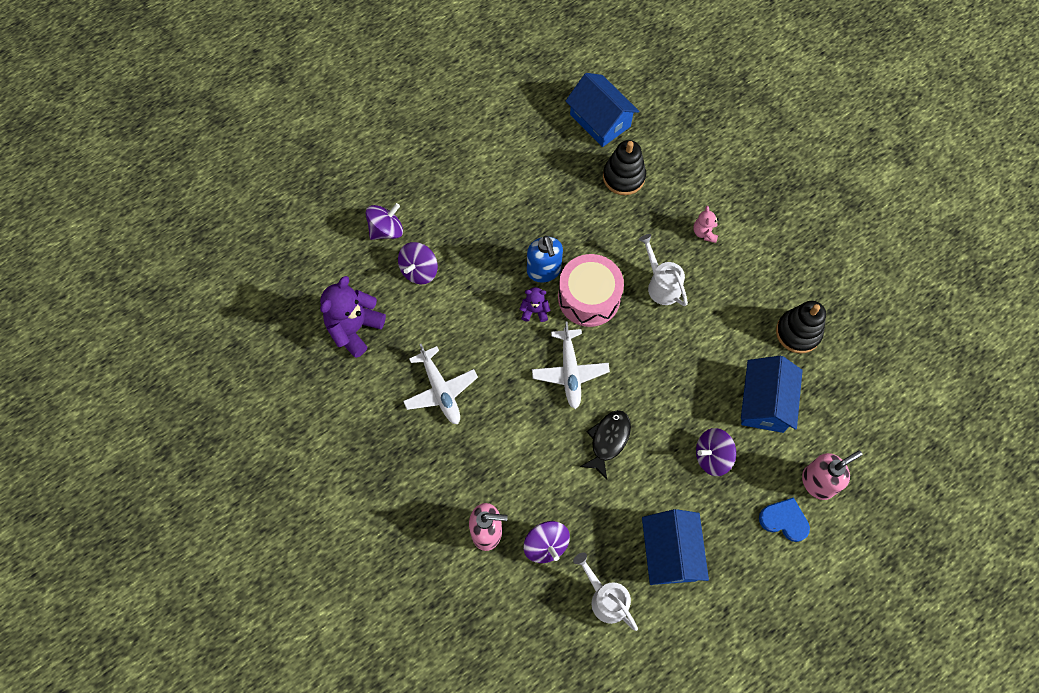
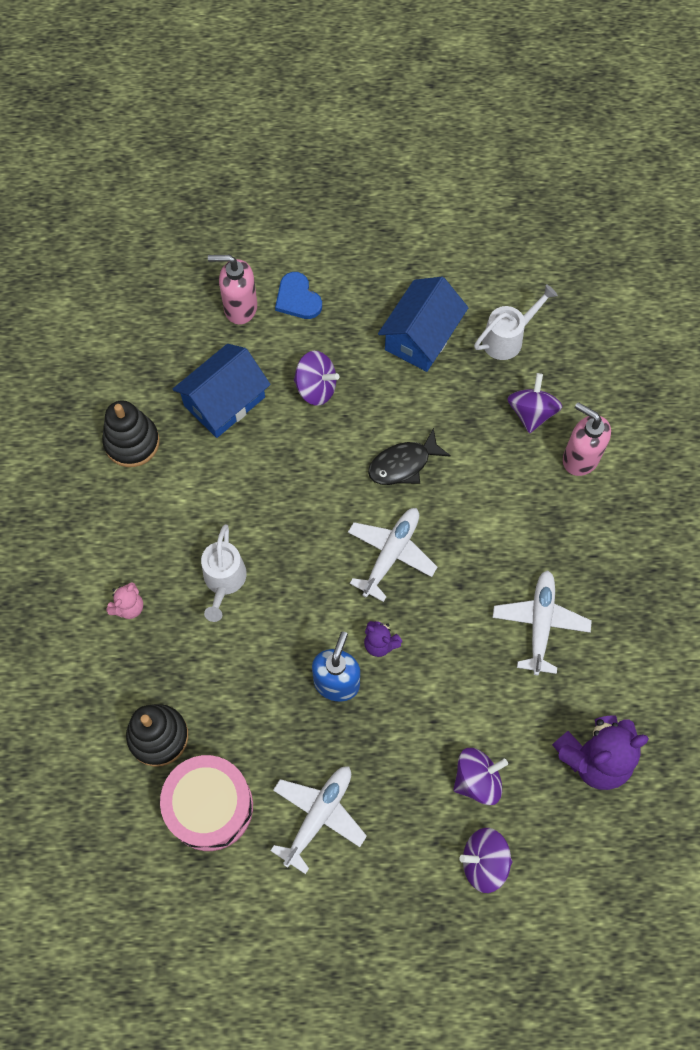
camera: 145 degrees left, 0 degrees up
(499, 194) = (318, 816): none -> white plane
(589, 297) = (311, 619): pink drum -> pink drum (210, 806)
(600, 120) = (123, 833): blue house -> none
(605, 598) = (508, 338): white watering can -> white watering can turned 120 degrees counterclockwise

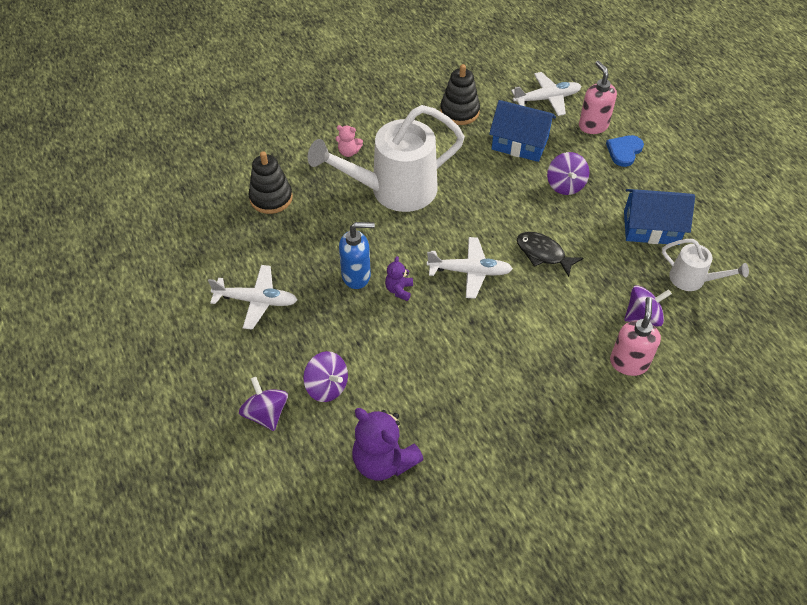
camera: 65 degrees right, 15 degrees down
(210, 806) = (236, 241): pink drum -> none
(224, 581) = (393, 190): white watering can -> white watering can, size x2.04
(540, 624) = (472, 384): white plane -> white plane (546, 99)

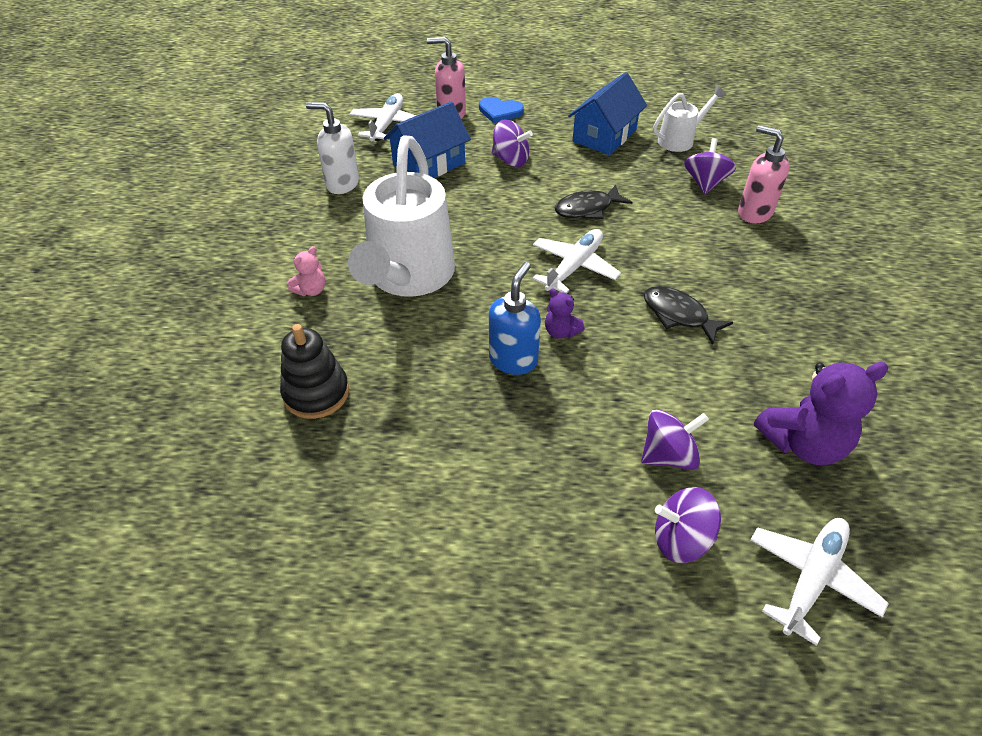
camera: 60 degrees left, 5 degrees down
(256, 301) = (482, 478): white plane -> white plane (811, 579)
(459, 112) = (342, 184): black stacking toy -> white soap dispenser
(463, 350) = (678, 315): none -> black fish
(624, 151) = (500, 111): blue heart -> blue heart turned 45 degrees counterclockwise

